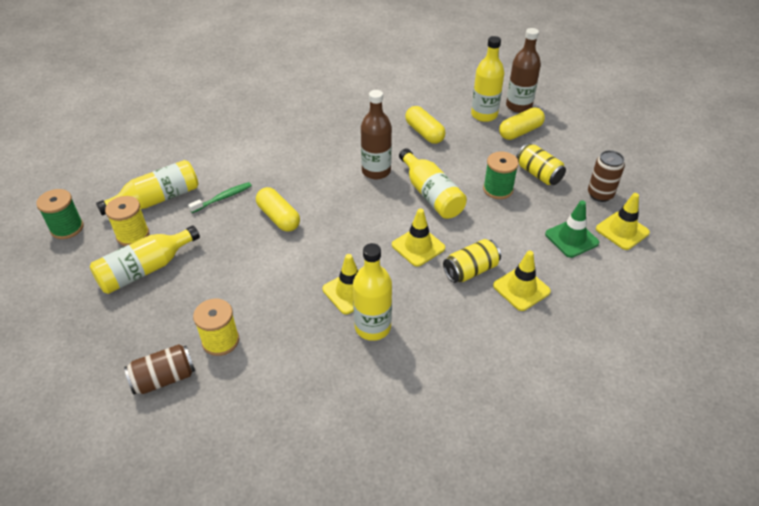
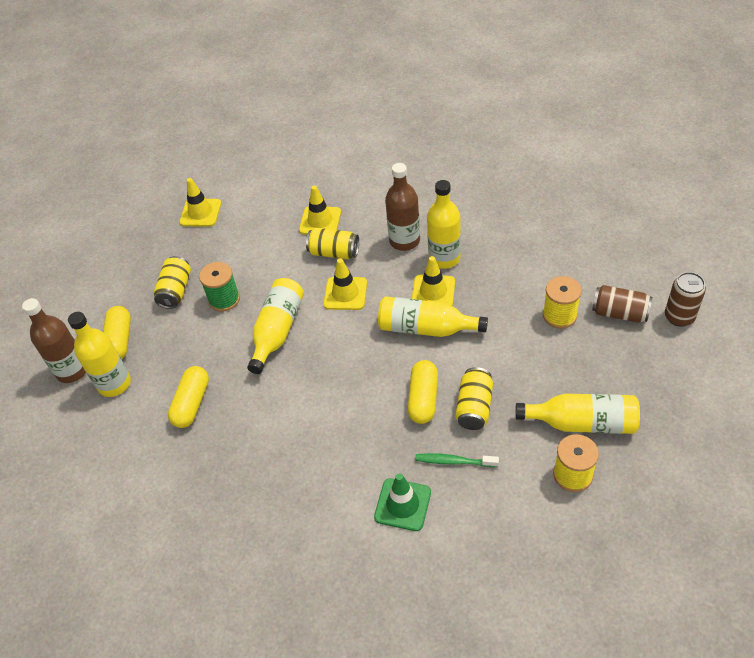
camera: 130 degrees left, 5 degrees up
(67, 228) = (638, 536): green spool -> none
(157, 199) = (520, 509): yellow bottle -> yellow bottle (426, 328)
(236, 233) = (474, 407): none -> yellow can
(376, 171) = (289, 389): brown bottle -> brown bottle (404, 241)
(520, 132) = (120, 341): yellow capsule -> yellow capsule turned 75 degrees clockwise
(571, 238) = (239, 229): green traffic cone -> green traffic cone (402, 504)
(600, 194) = (167, 245): brown can -> brown can (679, 317)

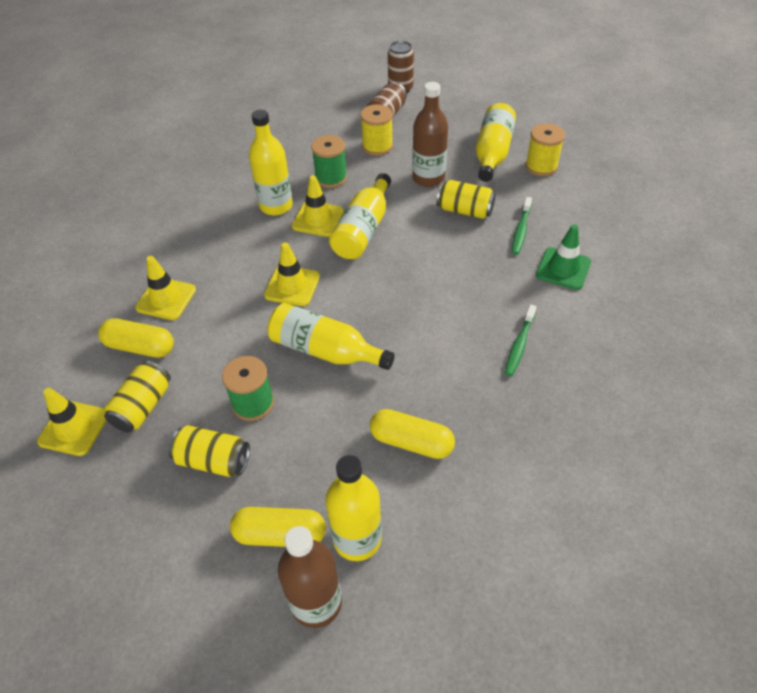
camera: 85 degrees left, 0 degrees up
(296, 471) = (519, 345): none -> green toothbrush
(334, 253) = (225, 290): yellow can -> yellow can (143, 406)
(404, 241) = (236, 231): brown bottle -> brown bottle (428, 178)
(423, 398) = (448, 242): yellow capsule -> yellow capsule (140, 347)
(496, 288) = (331, 178): none -> green spool

